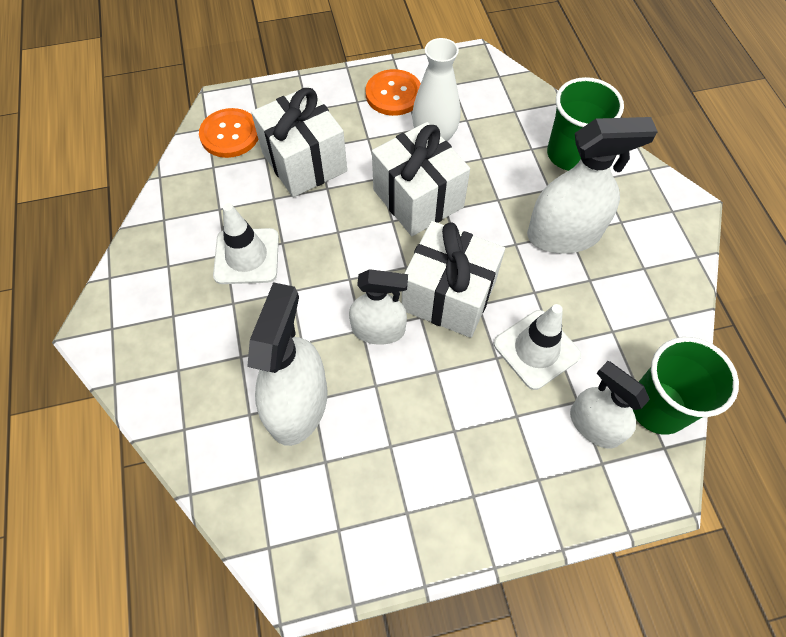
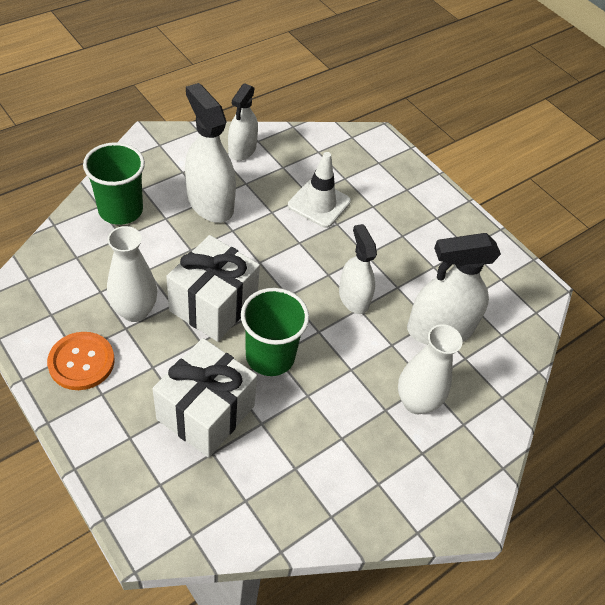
camera: 120 degrees left, 10 degrees down
(225, 335) = (416, 402): none -> white vase
(230, 134) = (194, 504): orange button -> none
(246, 256) = (336, 418): white traffic cone -> none
(448, 296) = (301, 261): white gift -> none
(594, 425) = (356, 168): white spray bottle -> white spray bottle (242, 149)
(658, 407) = (327, 141): green cup -> green cup (270, 356)

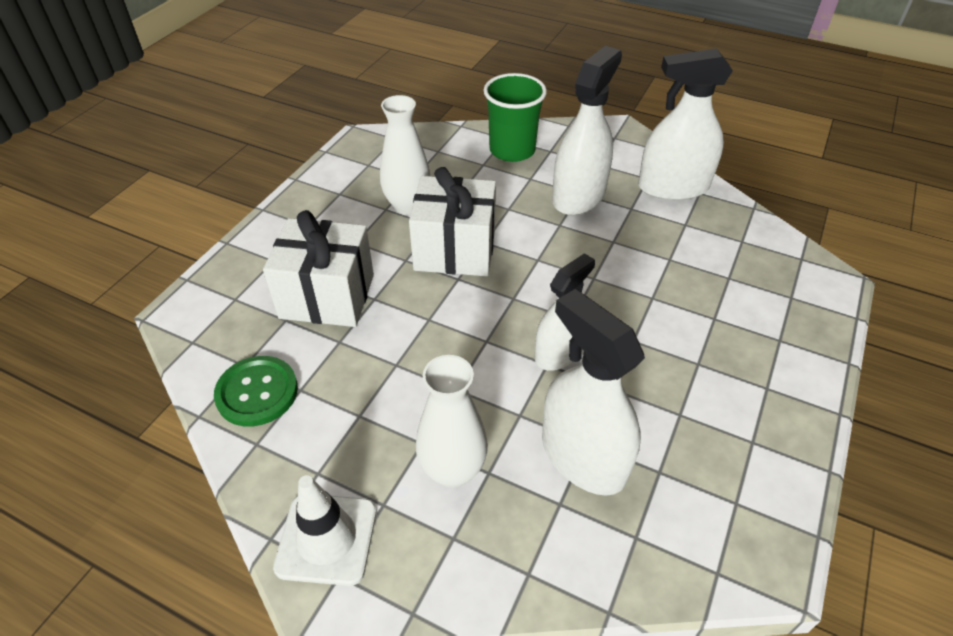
camera: 70 degrees right, 5 degrees down
(81, 362) = (332, 200): orange button -> none
(242, 149) = (673, 187): white spray bottle -> white spray bottle, size x1.54
(270, 356) = (424, 315): green cup -> none
(281, 500) = (257, 392): none -> green button
(319, 203) = (665, 271): white traffic cone -> white traffic cone (327, 538)

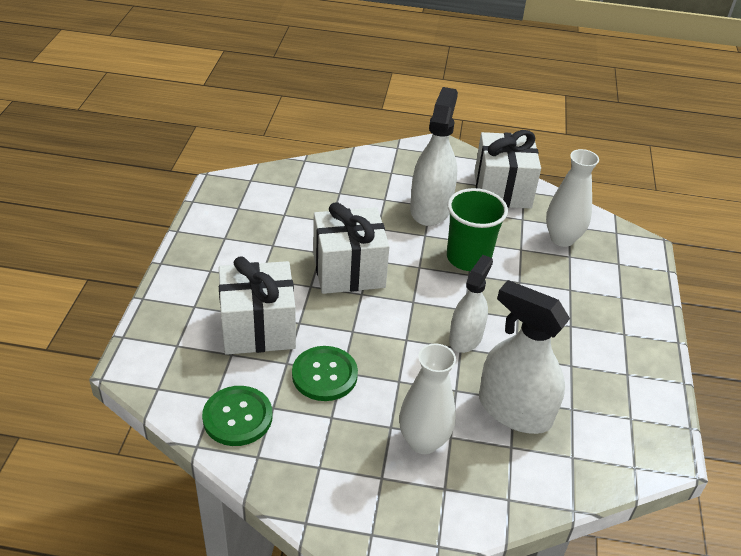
camera: 20 degrees left, 5 degrees down
(327, 538) = (350, 512): white traffic cone -> none
(374, 364) = (324, 375): none -> green button
(407, 206) = (291, 239): white vase -> white vase (562, 239)
(512, 150) = (359, 177): green cup -> green cup (468, 258)
(673, 187) = (502, 190): white spray bottle -> white gift

